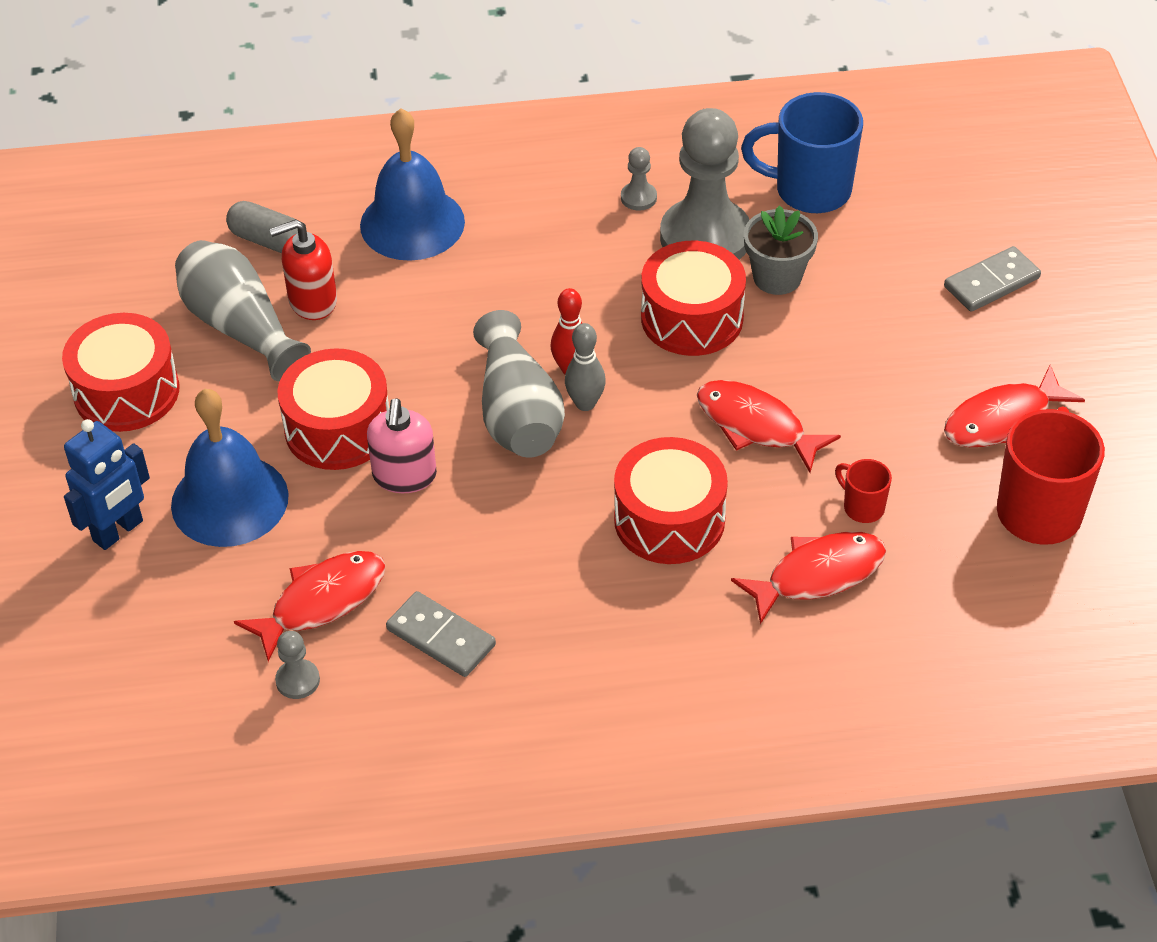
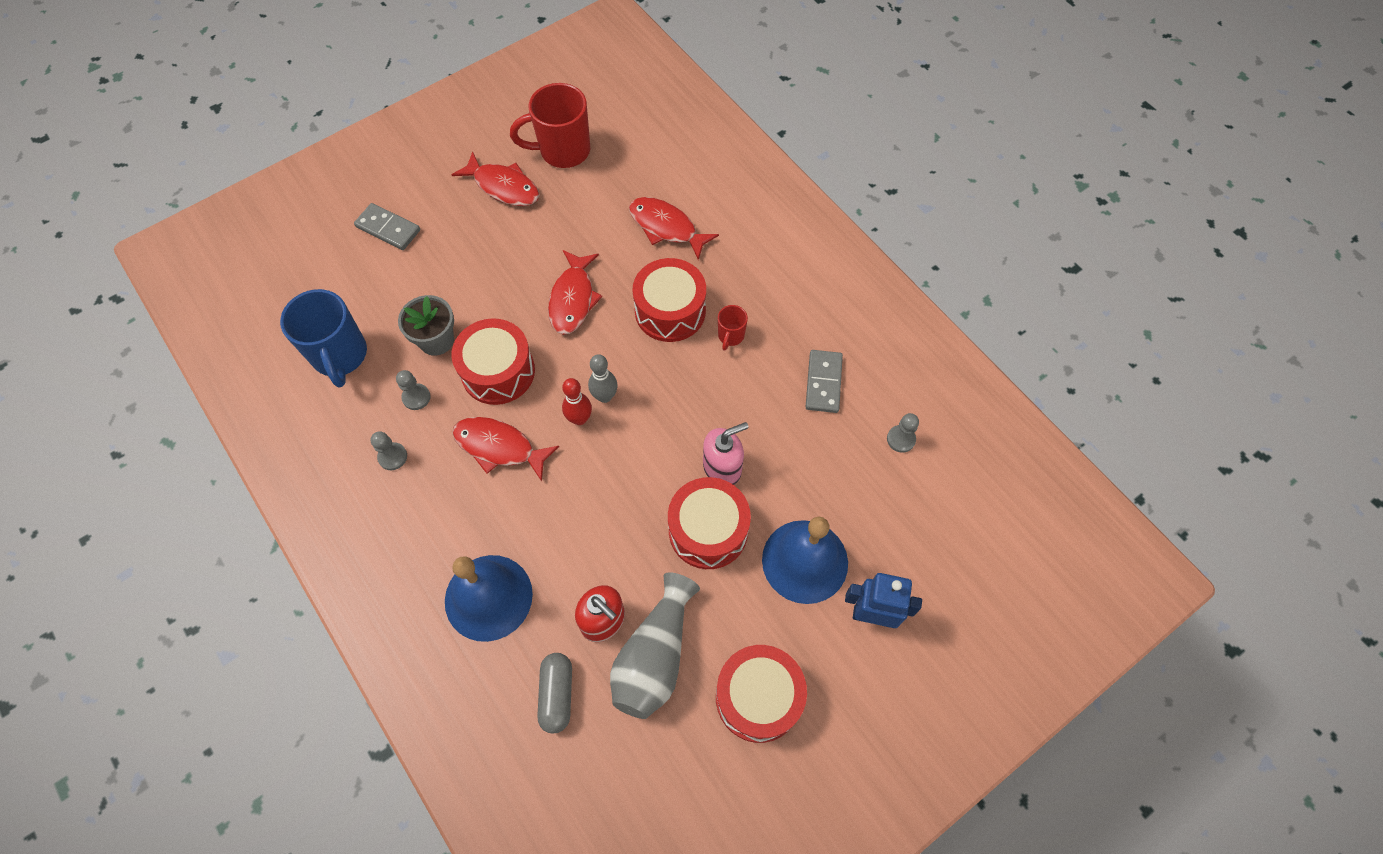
camera: 120 degrees left, 15 degrees up
(322, 601) = (842, 458): red fish -> red fish (499, 447)
(517, 413) = (634, 430): grey vase -> none
(705, 237) = (416, 397): grey pawn -> grey pawn, size x0.41
(862, 507) = (606, 226): red mug -> red mug (730, 336)

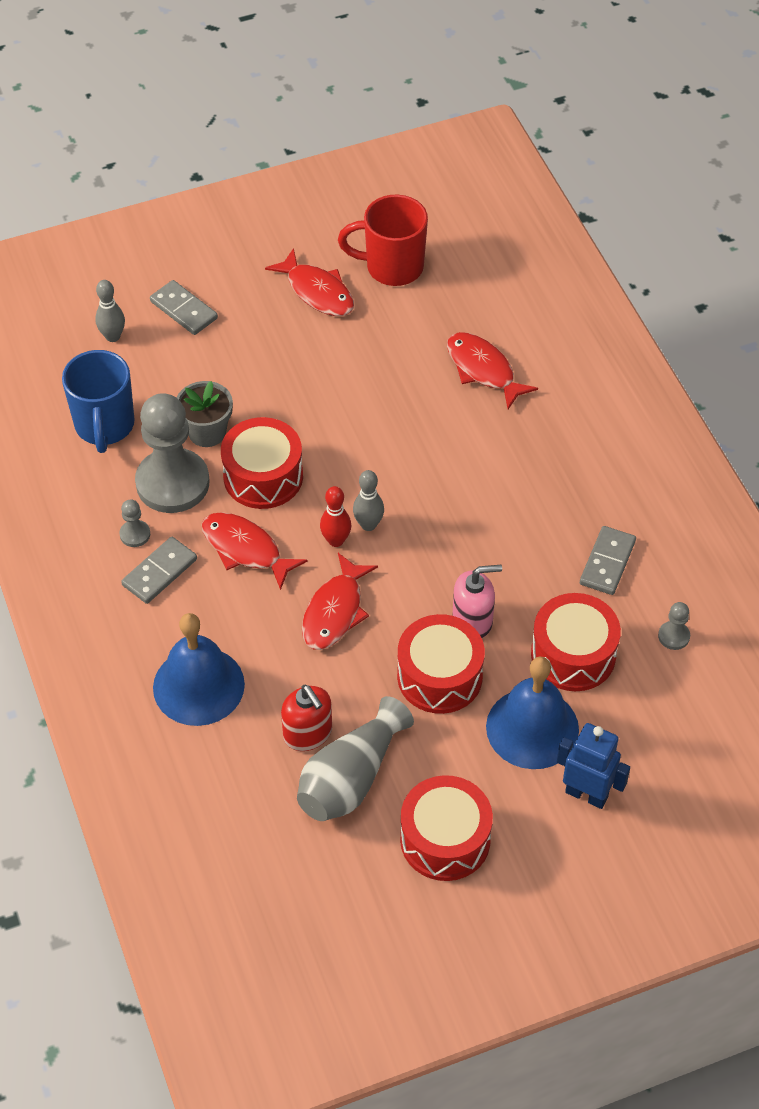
camera: 15 degrees right, 10 degrees down
(329, 267) = (113, 336): none -> grey bowling pin
(416, 397) = (172, 483): grey pawn -> grey pawn, size x2.46
(425, 489) = (160, 572): none -> grey domino
(557, 694) = (244, 788): grey capsule -> none
(573, 299) = (361, 422): red fish -> red fish (335, 611)
(670, 311) = (462, 455): red drum -> red drum (573, 654)
(730, 336) = (520, 495): red mug -> none

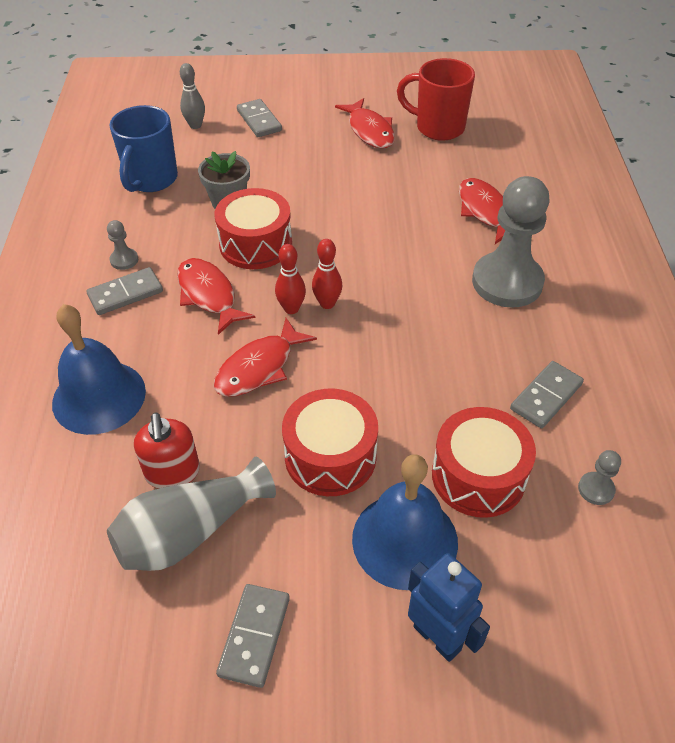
camera: 20 degrees right, 5 degrees down
(172, 483) = (178, 231): grey pawn -> grey pawn (507, 282)
(368, 525) = (327, 303): grey bowling pin -> red bowling pin
(445, 839) = (255, 636): red drum -> grey domino
(472, 620) = (387, 412): pink soap dispenser -> none

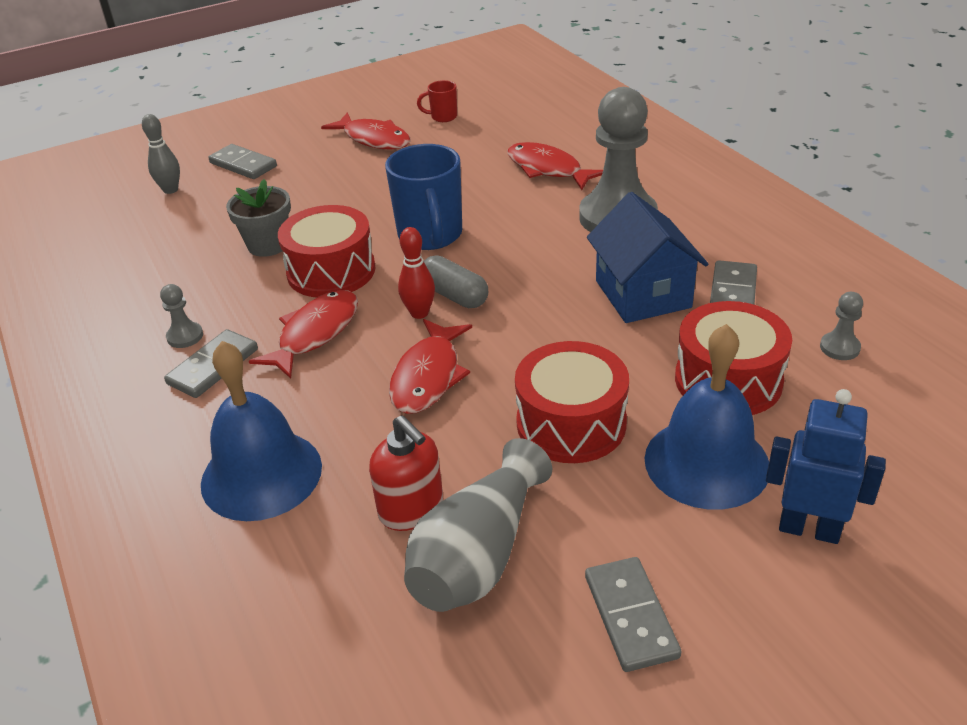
camera: 25 degrees left, 10 degrees down
(151, 180) = (157, 253): blue mug -> blue mug (430, 236)
(208, 295) = (315, 333): red fish -> red fish turned 90 degrees clockwise
(327, 303) = (454, 295): red bowling pin -> grey capsule
(438, 128) = (443, 117): red mug -> red mug, size x0.48
(471, 365) = (643, 294): none -> blue house

